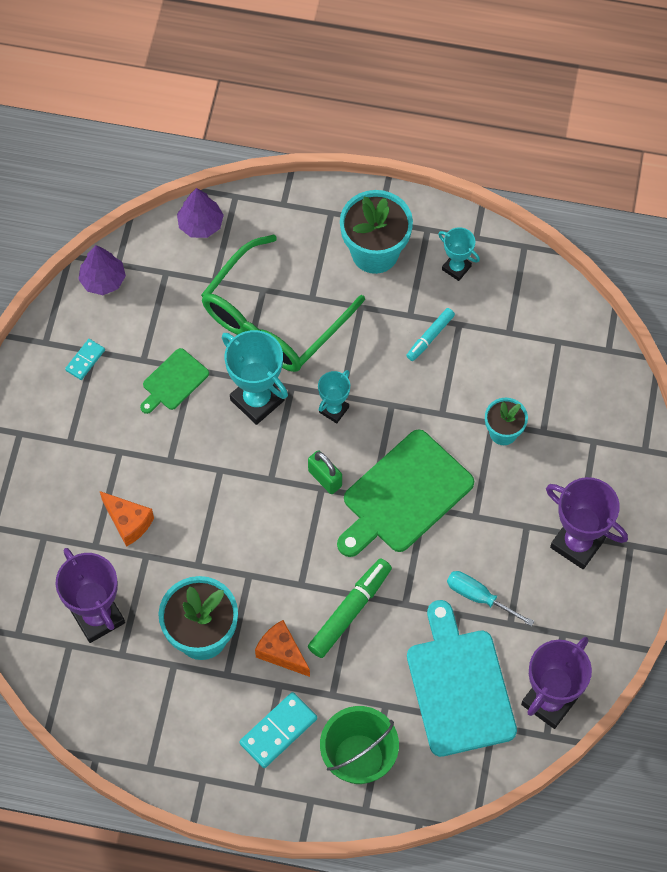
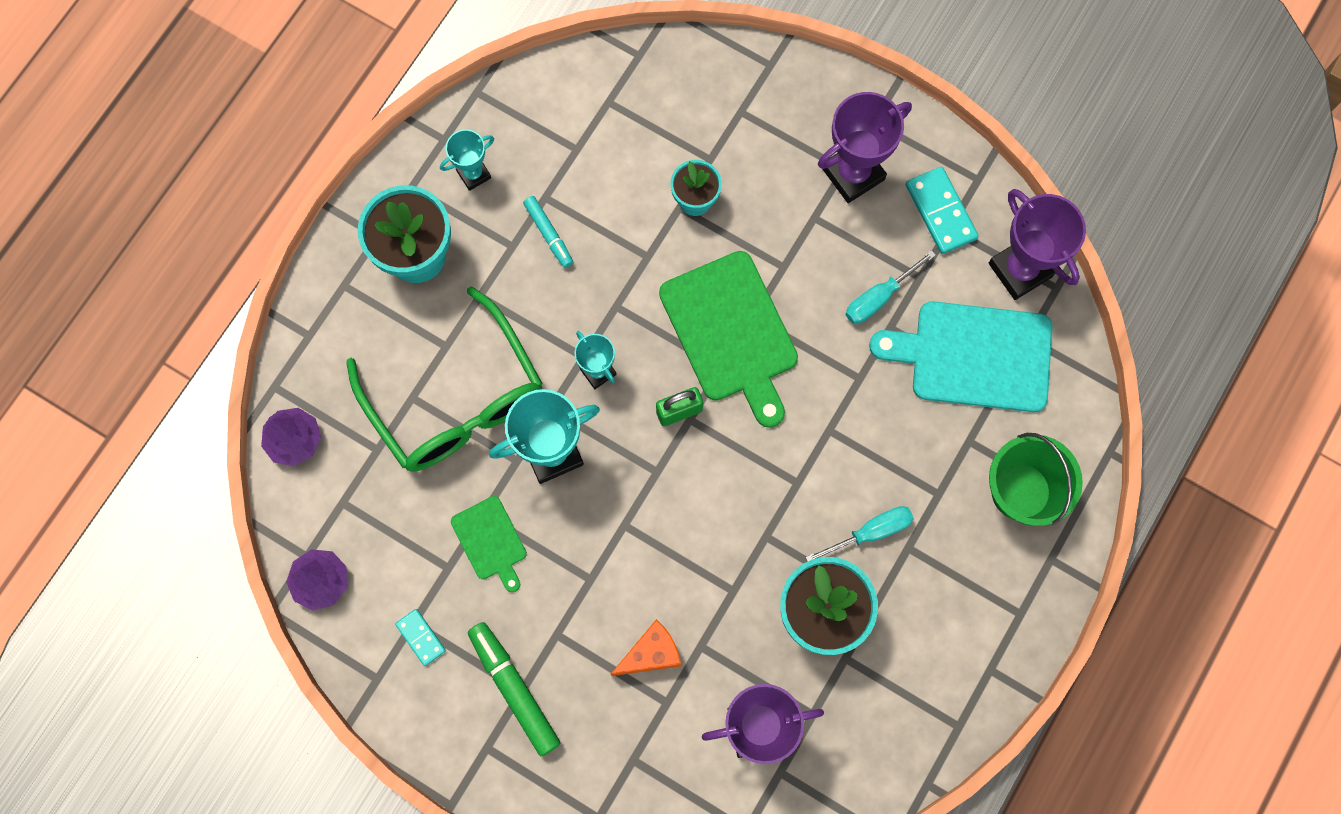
camera: 70 degrees left, 10 degrees up
(278, 731) = (962, 567): turquoise domino -> turquoise domino (941, 212)
(281, 653) = (871, 532): orange cheese -> turquoise screwdriver
(350, 611) = (848, 440): green marker -> green marker (514, 689)

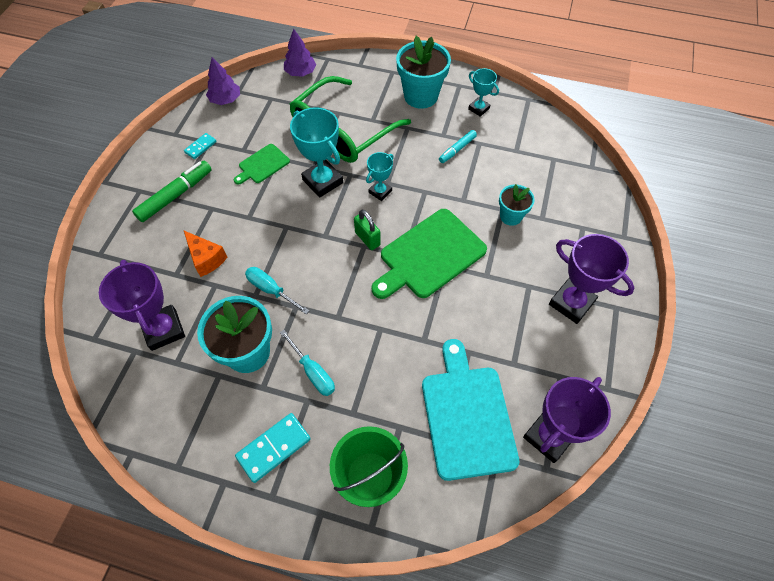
camera: 75 degrees right, 15 degrees down
(878, 298) = (487, 339): turquoise screwdriver -> turquoise screwdriver (270, 289)
(941, 212) = (570, 367): turquoise domino -> turquoise domino (274, 448)

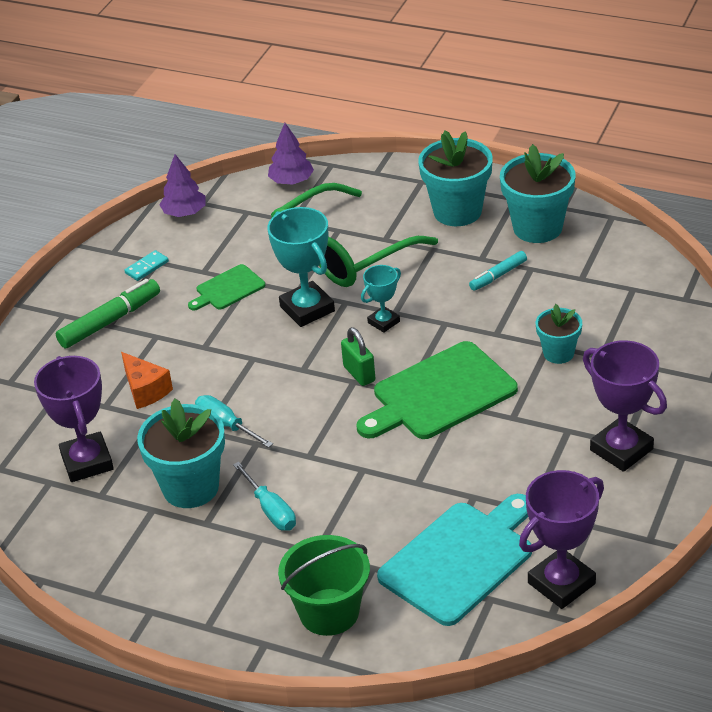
camera: 10 degrees right, 20 degrees down
(274, 448) = (214, 581): turquoise domino -> none
(467, 416) = (460, 560): turquoise cutting board -> turquoise cutting board turned 45 degrees clockwise
(478, 109) = (537, 228): turquoise trophy -> turquoise flower pot

